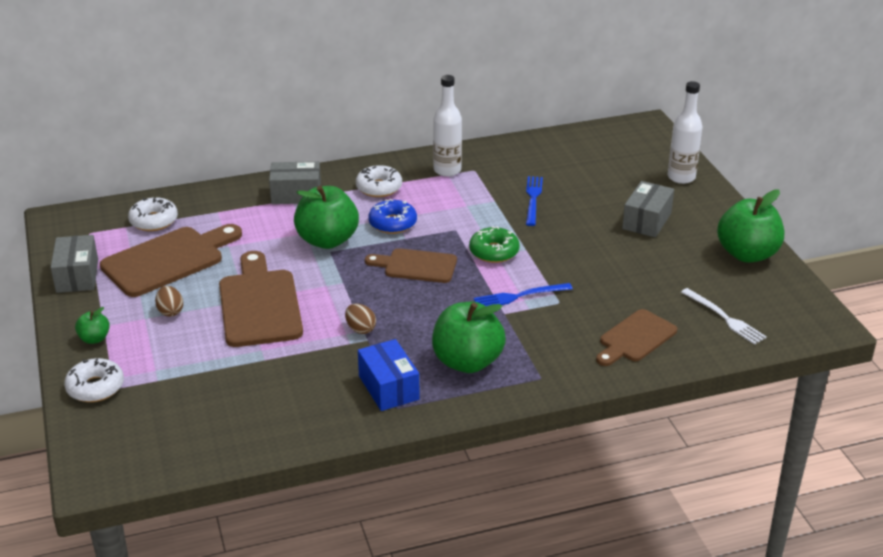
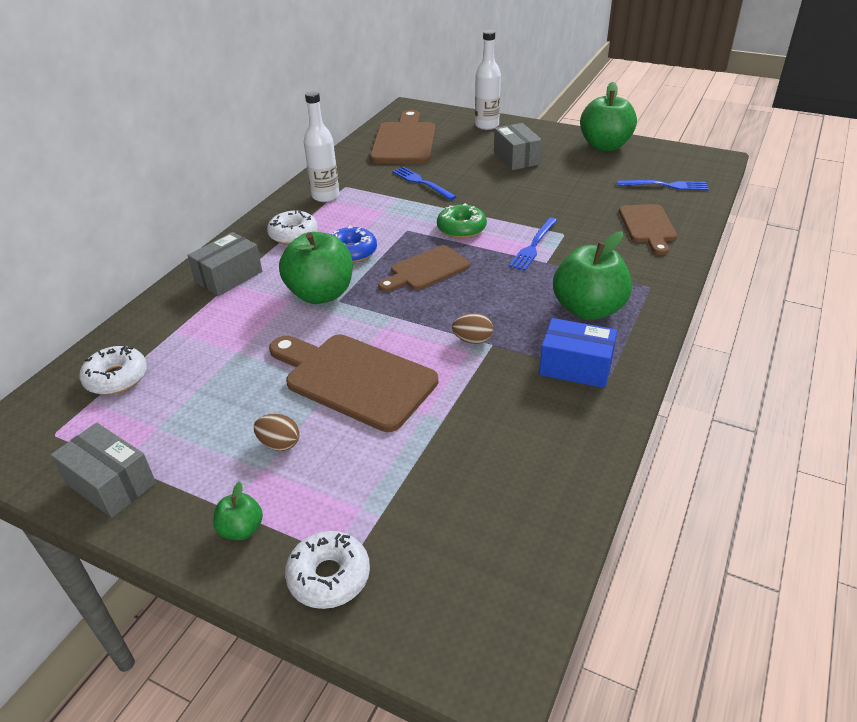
camera: 45 degrees left, 5 degrees up
(168, 260) = (194, 401): brown cutting board -> brown cutting board (404, 141)
(724, 318) = (665, 185): white fork -> blue fork

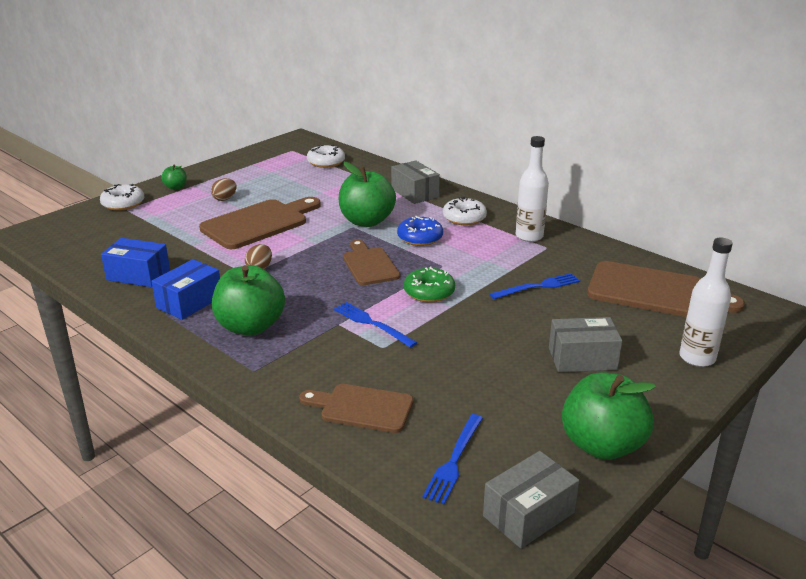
camera: 105 degrees right, 10 degrees down
(111, 483) = (240, 162): grey box -> grey box (528, 514)
(546, 438) = (138, 275): none -> blue box

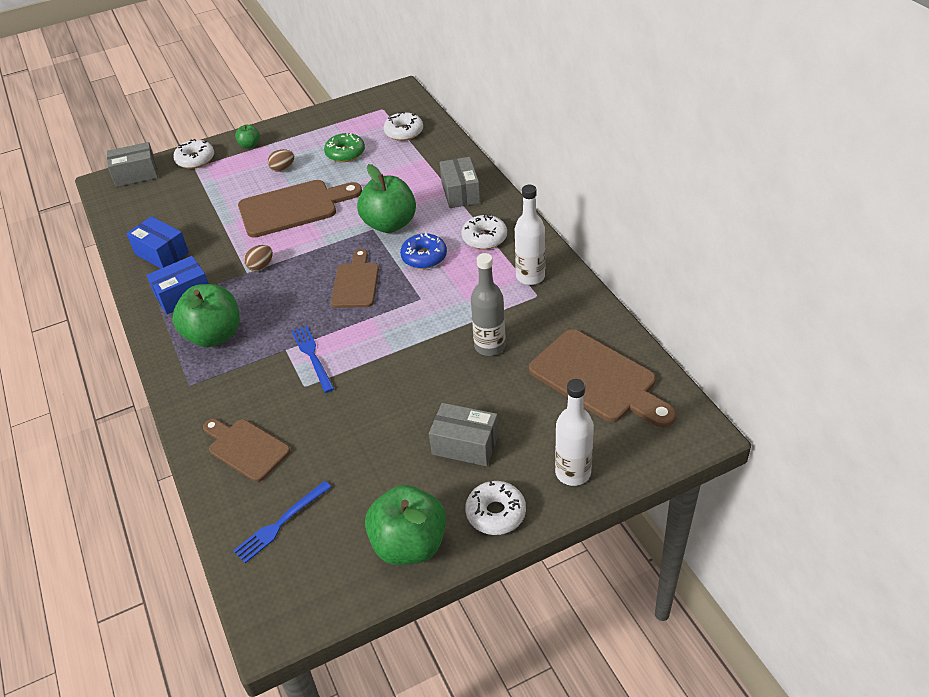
camera: 25 degrees right, 15 degrees up
(429, 292) = (385, 329): green donut -> green donut (345, 153)
(528, 514) = (301, 593): grey box -> grey box (136, 174)
(538, 287) = (489, 346): blue fork -> grey bottle
(659, 402) = (496, 513): none -> white donut

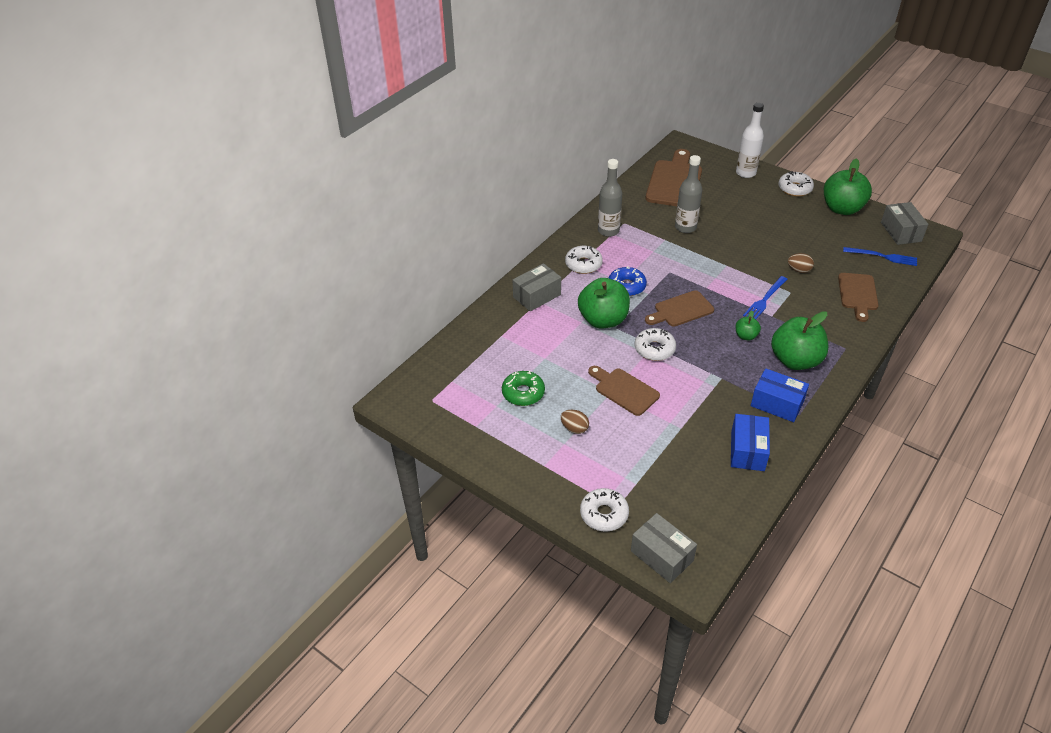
camera: 120 degrees left, 0 degrees up
(249, 145) = (552, 479): green apple -> green apple (746, 336)
(261, 266) = (708, 373): brown egg -> brown egg (799, 270)
(293, 208) = (624, 390): brown cutting board -> brown cutting board, size x0.63
(404, 132) = (466, 366): white donut -> white donut (654, 349)
(465, 445) = (765, 212): grey box -> grey box (901, 232)
(530, 276) = (608, 231): white bottle -> grey bottle

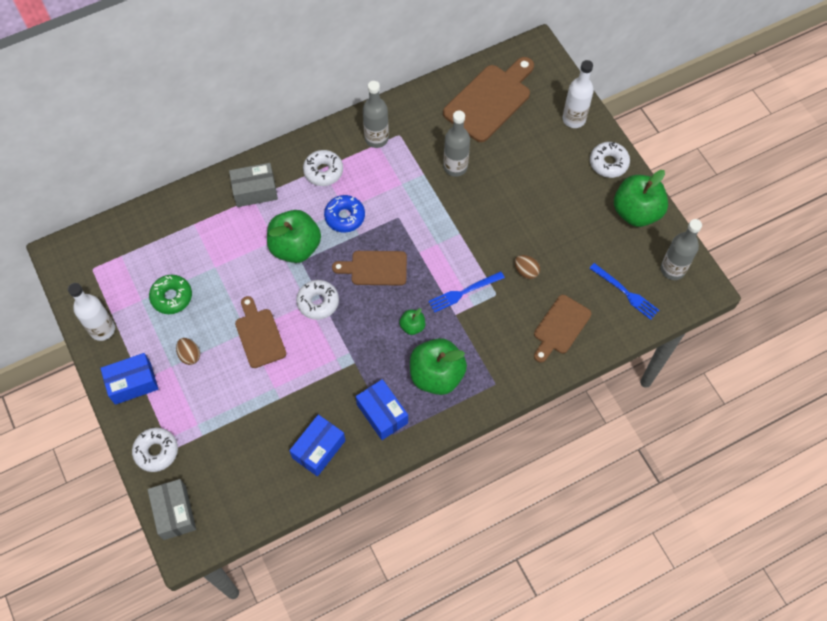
camera: 25 degrees right, 20 degrees up
(477, 441) = (102, 329): none -> white bottle
(538, 470) = (132, 383): none -> blue box
(901, 232) = (672, 269): grey box -> grey bottle

